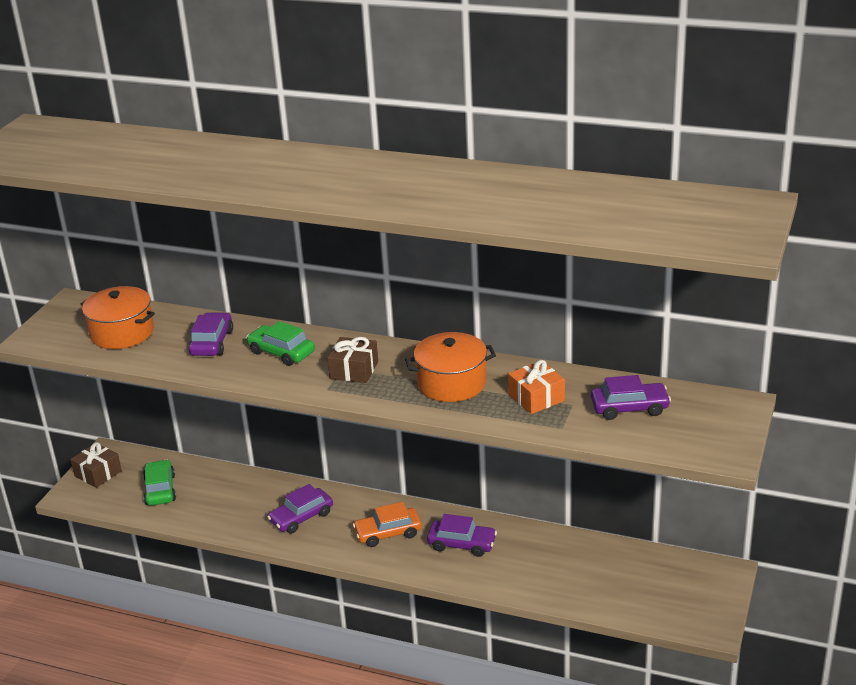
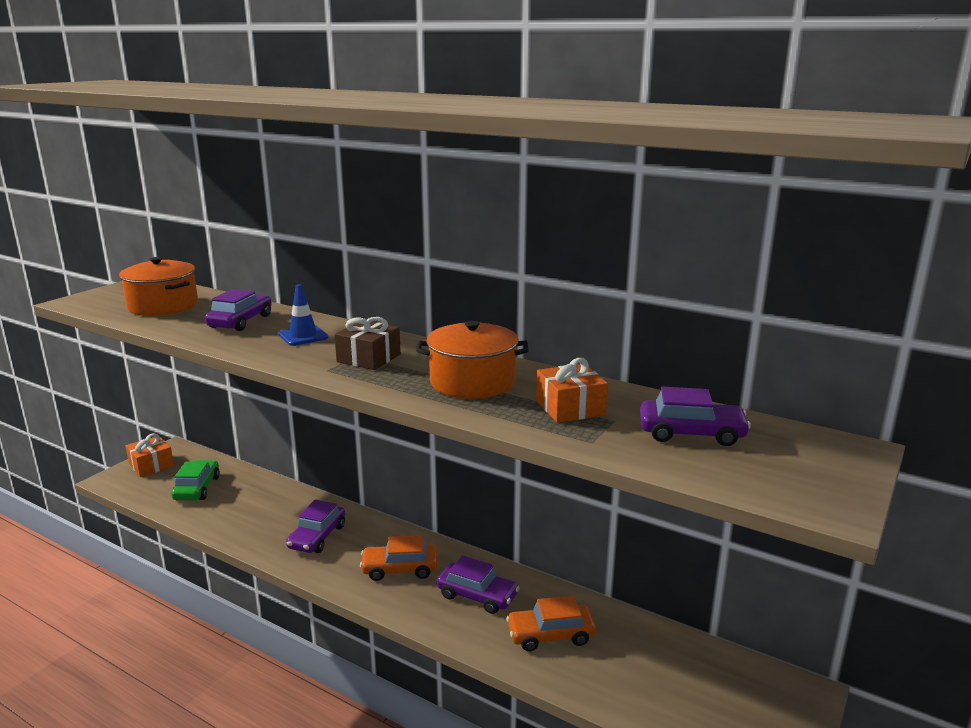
camera: 10 degrees right, 10 degrees down
(98, 473) = (151, 465): brown gift -> orange gift
(281, 352) = (303, 336): green car -> blue traffic cone
(301, 517) = (317, 537): purple car -> purple car turned 45 degrees counterclockwise
(530, 565) = (550, 635): none -> orange car

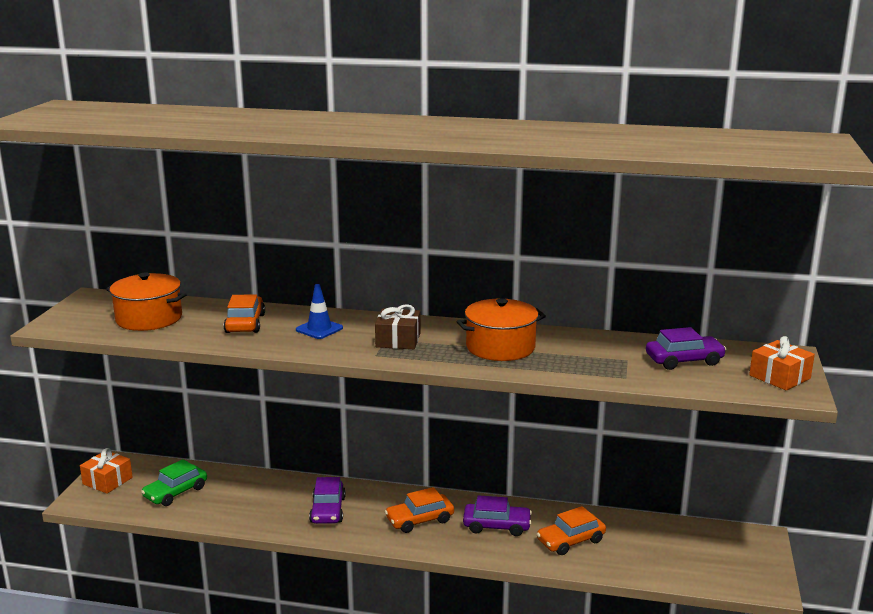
camera: 20 degrees left, 0 degrees up
(197, 488) = (175, 492): green car -> green car turned 120 degrees counterclockwise
(240, 321) = (245, 323): purple car -> orange car
(570, 408) = (589, 355): orange gift -> orange gift (779, 377)

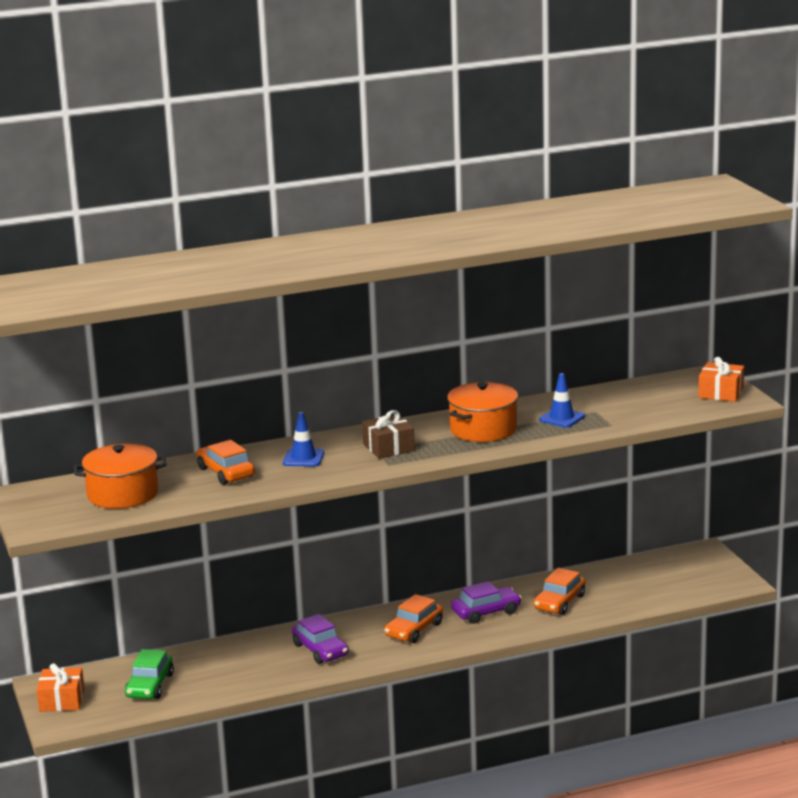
camera: 30 degrees left, 0 degrees up
(586, 357) = (562, 418): none -> blue traffic cone
(684, 360) = (639, 400): purple car -> none

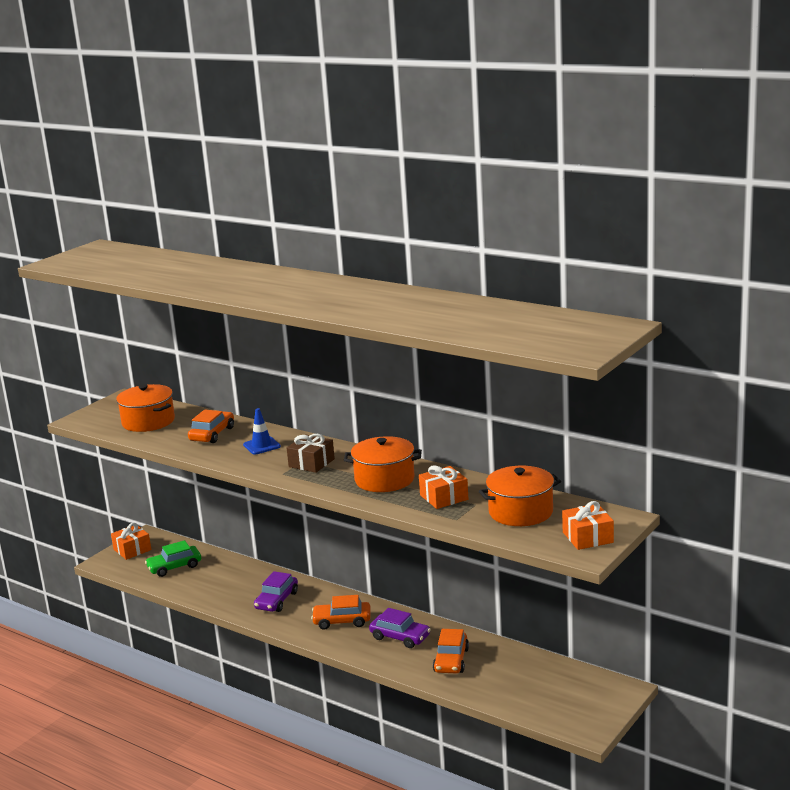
camera: 55 degrees right, 0 degrees up
(559, 602) = (451, 660): orange car -> orange car turned 75 degrees counterclockwise
(562, 418) = (444, 497): blue traffic cone -> orange gift
(638, 401) = (520, 512): none -> orange pot

